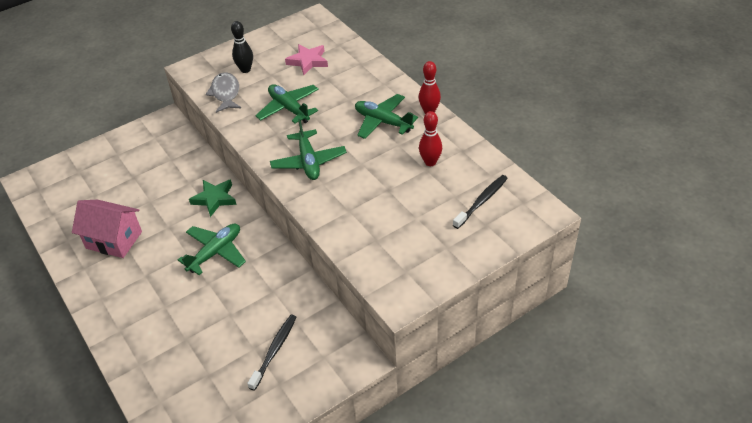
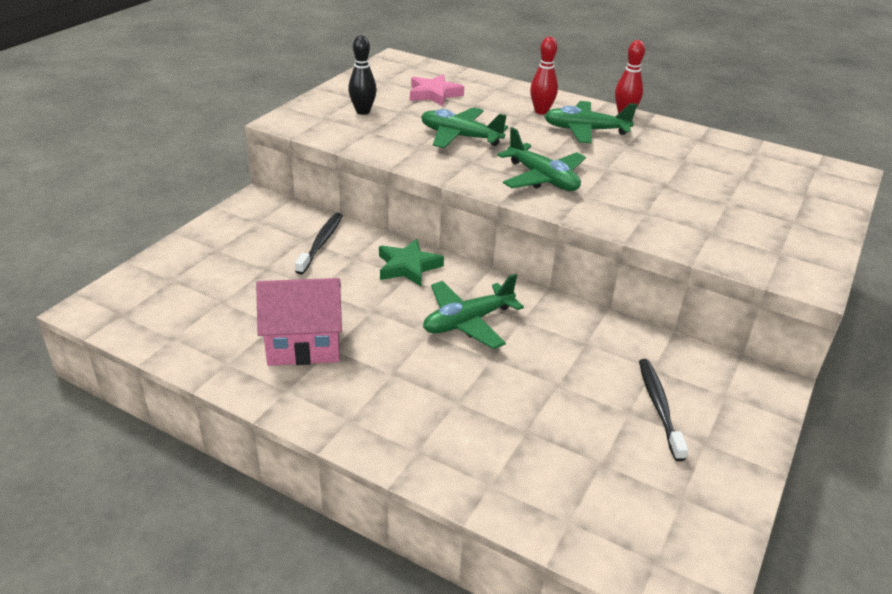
camera: 30 degrees left, 10 degrees down
(215, 252) = (467, 322): green plane -> green plane turned 135 degrees counterclockwise
(225, 93) = (361, 136): grey fish -> none
(430, 162) = (680, 154): red bowling pin -> red bowling pin (541, 111)
(482, 201) = (775, 176): black toothbrush -> black toothbrush (321, 243)

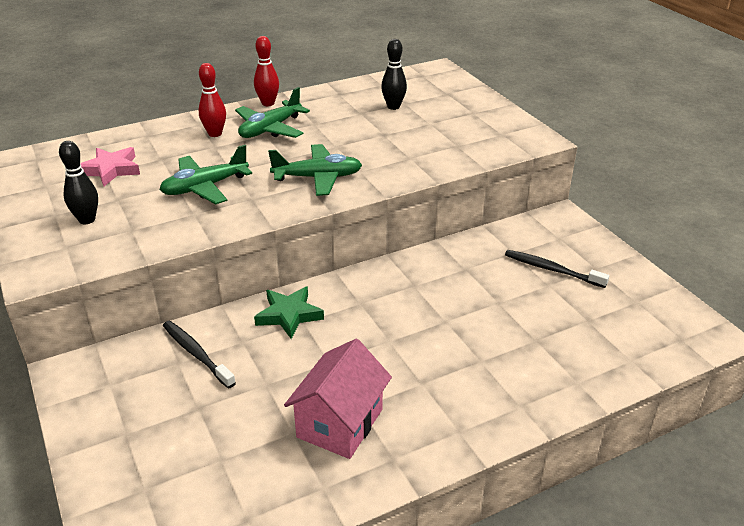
camera: 55 degrees left, 0 degrees up
(467, 322) = (392, 314): green plane -> none
(724, 173) = (393, 106): none -> black bowling pin

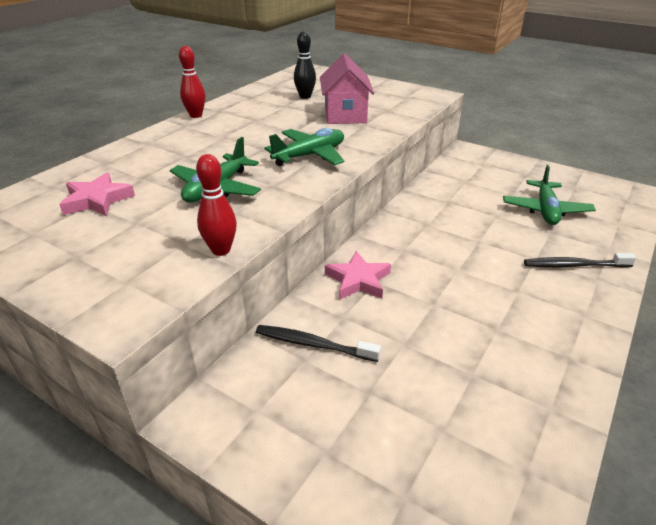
camera: 30 degrees left, 0 degrees up
(87, 220) = (122, 250): black bowling pin -> none
(215, 134) = (173, 147): red bowling pin -> red bowling pin (221, 250)
(270, 129) = (222, 132): green plane -> green plane (545, 210)
(289, 315) = (358, 280): green star -> pink star
(340, 423) = (499, 348): pink house -> pink house (345, 115)
(552, 269) = (503, 184): black toothbrush -> black toothbrush (574, 265)

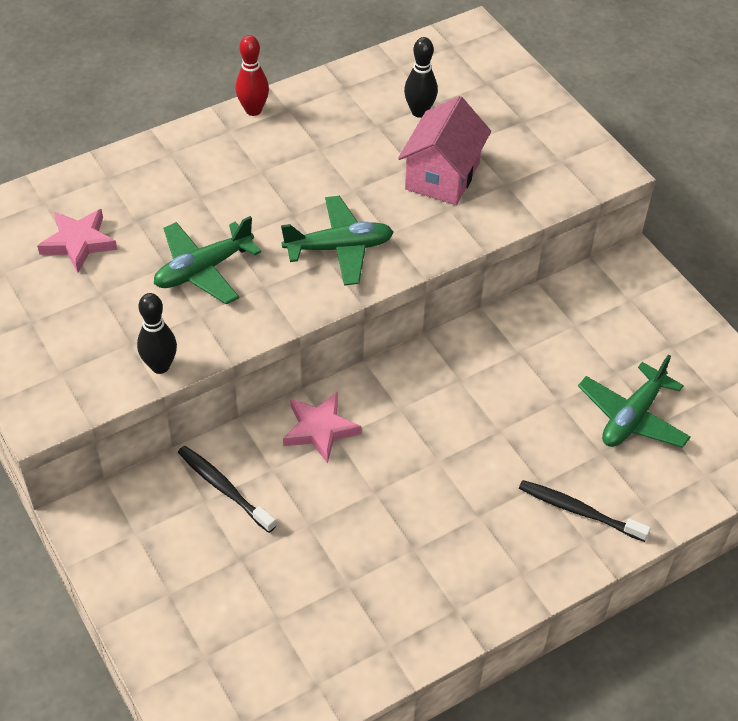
camera: 25 degrees right, 15 degrees up
(221, 250) = (160, 366): red bowling pin -> black bowling pin

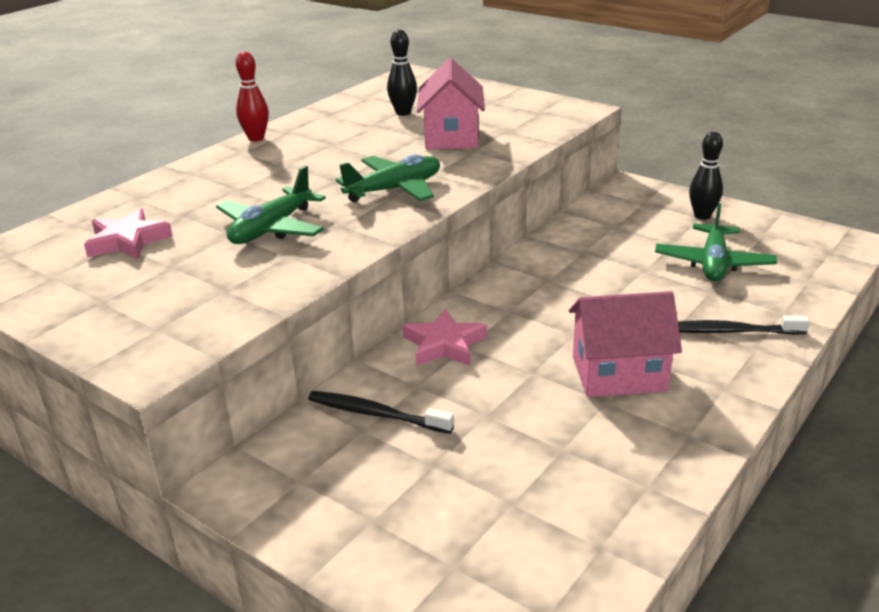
camera: 20 degrees left, 20 degrees down
(160, 366) = (268, 297): black bowling pin -> black bowling pin (702, 216)
(445, 522) = (619, 374): none -> pink house

